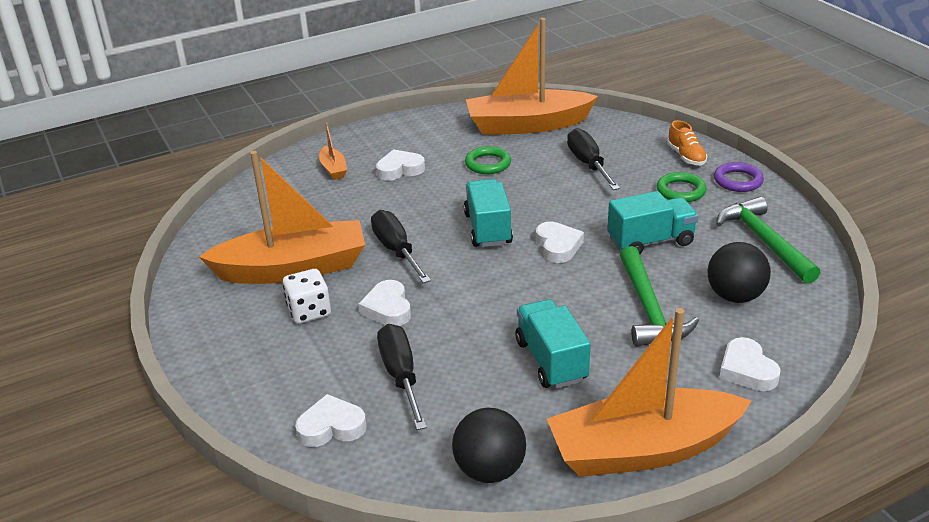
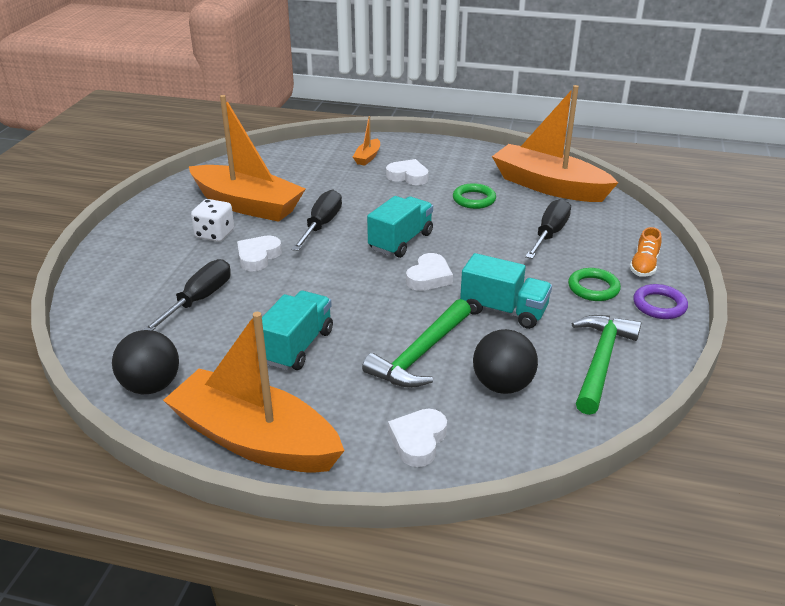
camera: 40 degrees right, 0 degrees up
(331, 427) = (119, 305): white heart -> none

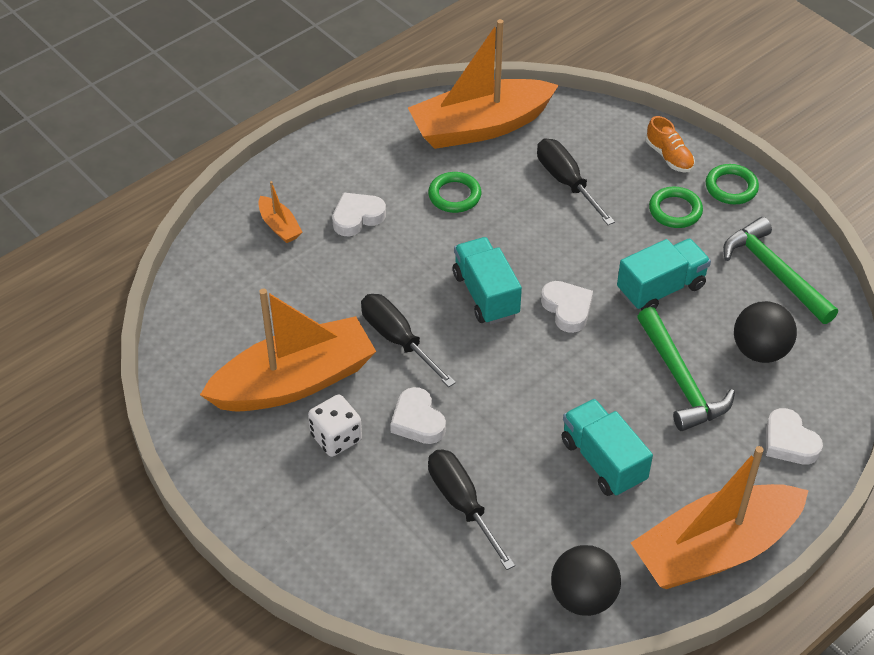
camera: 55 degrees left, 15 degrees up
(659, 305) = (731, 187): purple ring -> green ring

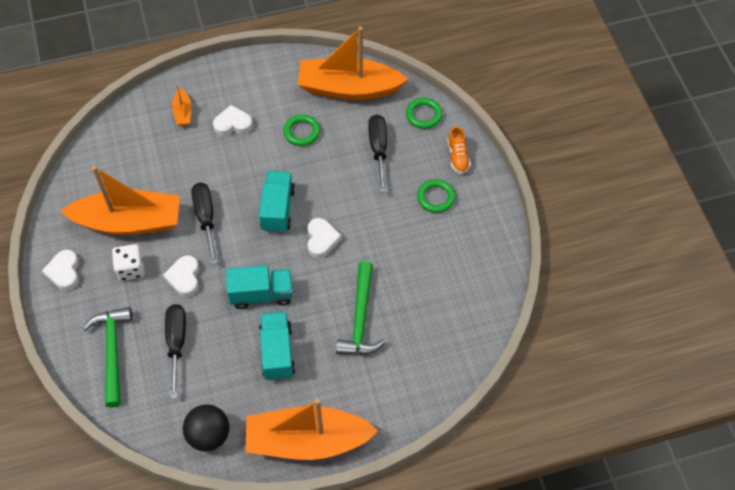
camera: 25 degrees right, 10 degrees up
(661, 289) = (390, 250): turquoise truck -> turquoise truck (261, 294)
(731, 187) = (484, 195): green ring -> green ring (424, 115)
(760, 351) = (425, 319): black ball -> none
(774, 272) = (472, 268): green hammer -> green hammer (113, 352)
(789, 442) = (401, 390): white heart -> white heart (64, 272)

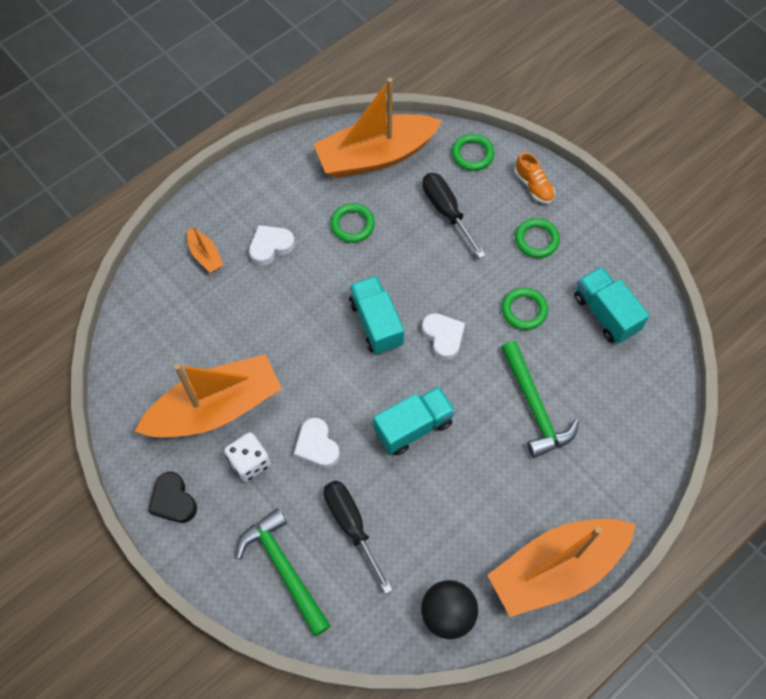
camera: 25 degrees left, 5 degrees up
(64, 272) = (173, 500): white heart -> black heart
(206, 219) = (302, 367): black screwdriver -> none
(277, 352) = (468, 485): turquoise truck -> turquoise truck (605, 313)
(395, 245) = (524, 310): none -> green ring

